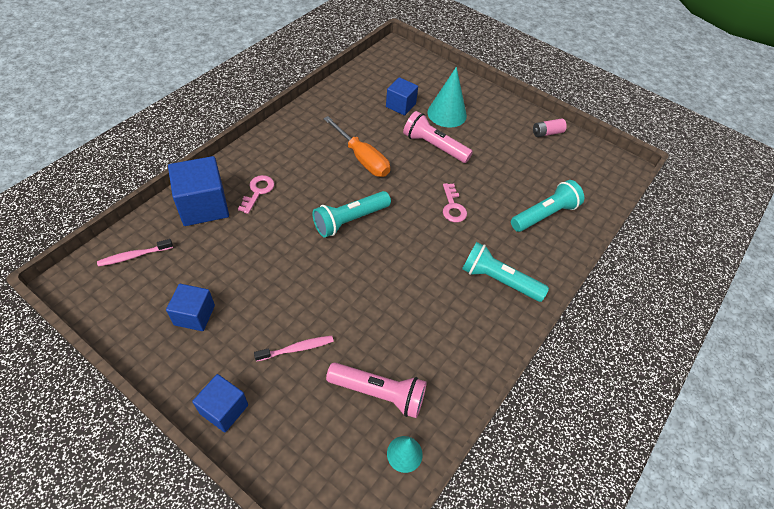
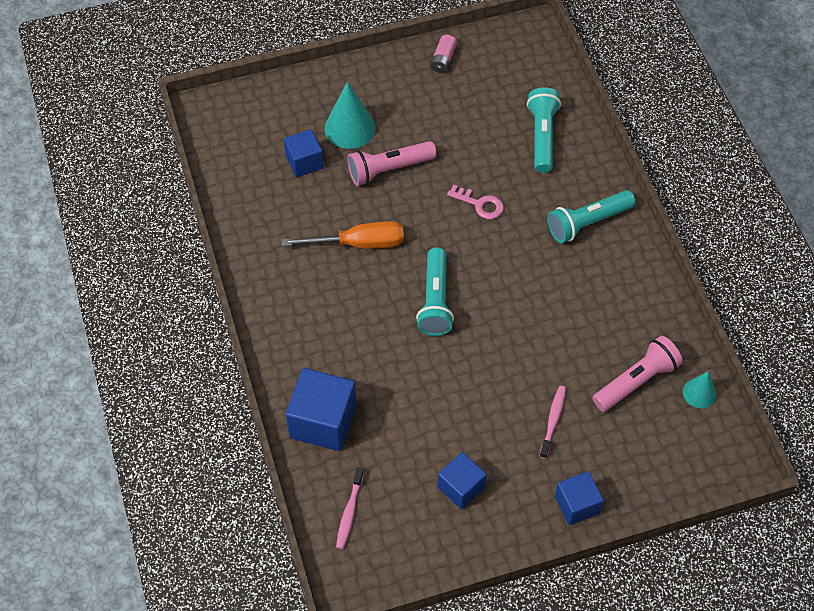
camera: 50 degrees left, 5 degrees up
(258, 191) = (338, 362): pink key -> none

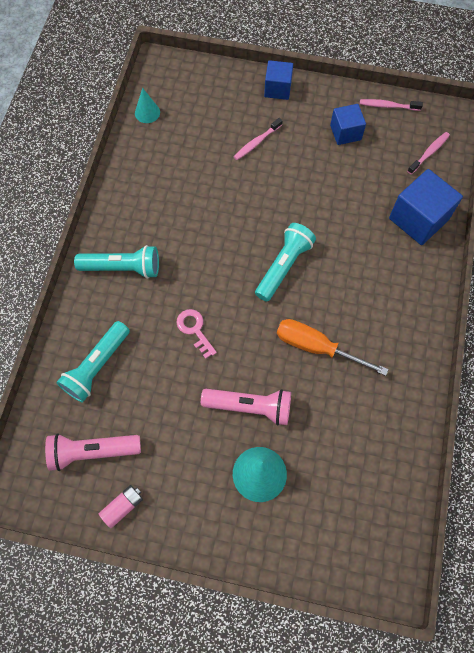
camera: 150 degrees left, 10 degrees up
(304, 162) = (321, 458): blue cube -> none
(431, 553) = (388, 106): none -> pink toothbrush
(636, 381) = (182, 139): pink flashlight -> pink flashlight (92, 451)

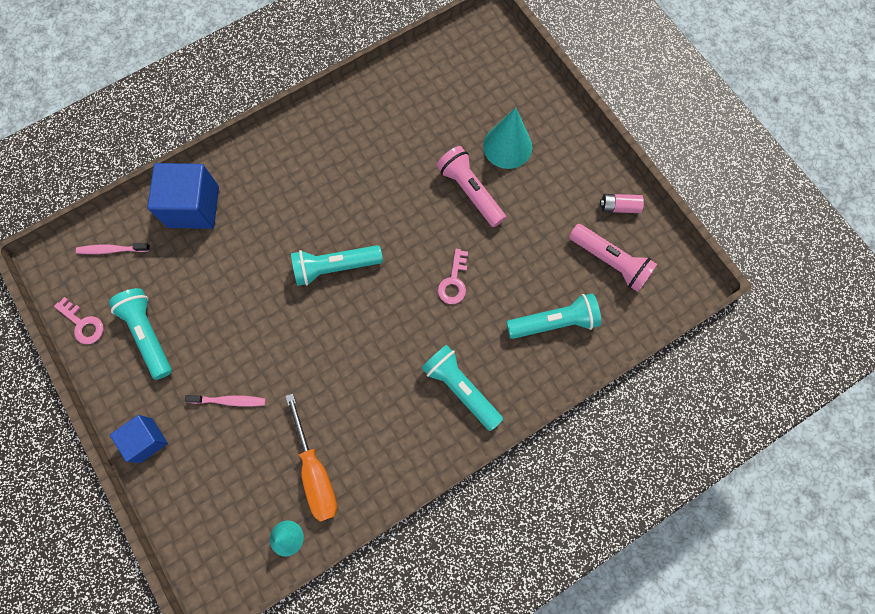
camera: 135 degrees left, 5 degrees up
(316, 347) = (380, 188): orange screwdriver -> orange screwdriver (315, 472)
(345, 132) = (148, 334): blue cube -> turquoise flashlight
(388, 106) = (83, 324): pink toothbrush -> pink key

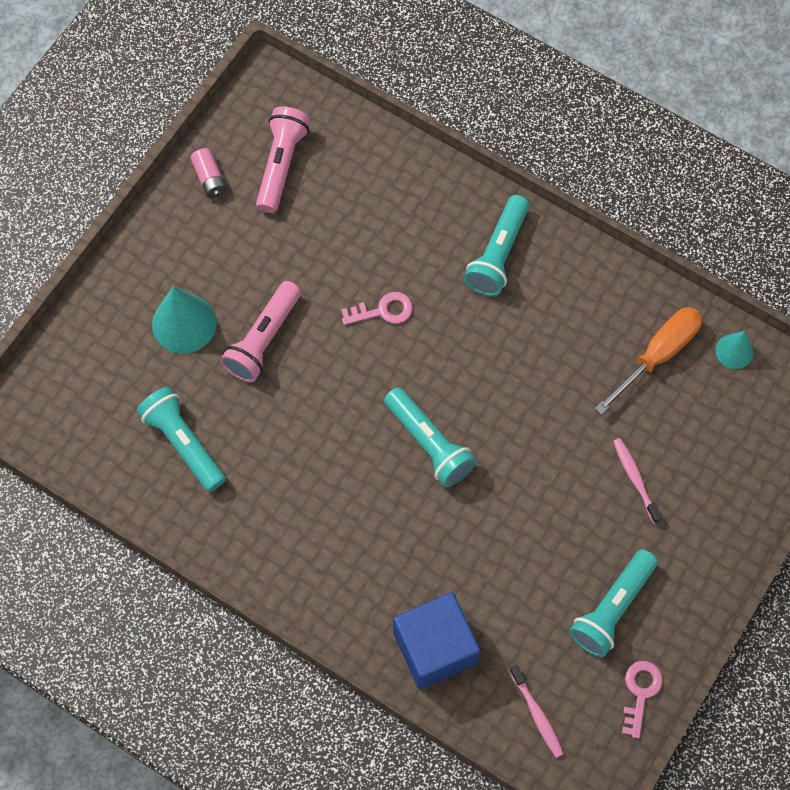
camera: 115 degrees left, 5 degrees down
(146, 440) = (722, 543): blue cube -> none
(554, 322) = (379, 193): turquoise flashlight -> turquoise flashlight (183, 443)

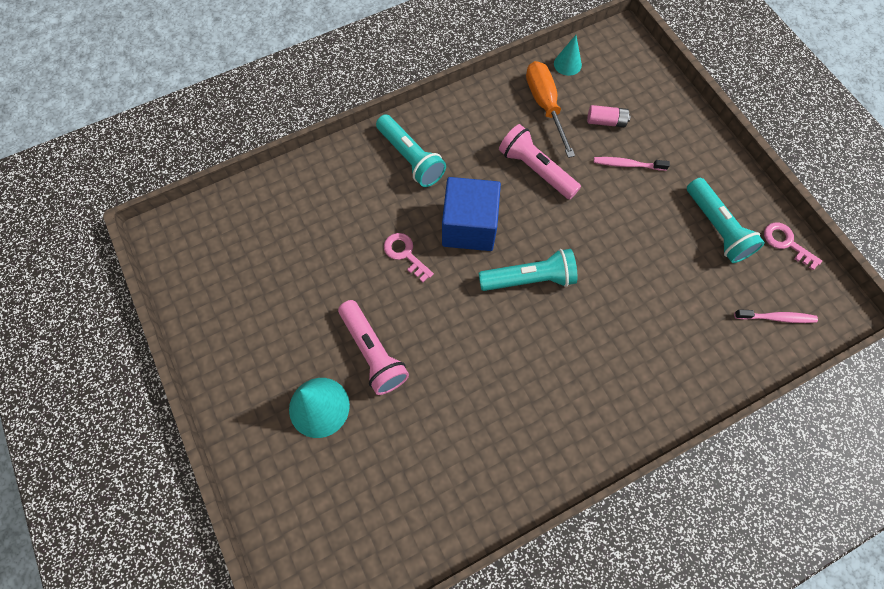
camera: 60 degrees left, 0 degrees up
(183, 443) = (423, 464): turquoise flashlight -> none
(209, 178) = (209, 319): pink battery -> pink battery (606, 121)
(281, 164) = (237, 261): pink flashlight -> pink flashlight (536, 170)
(383, 310) = (405, 254): pink key -> pink key turned 60 degrees counterclockwise
(435, 648) = (694, 361): blue cube -> blue cube (469, 227)

